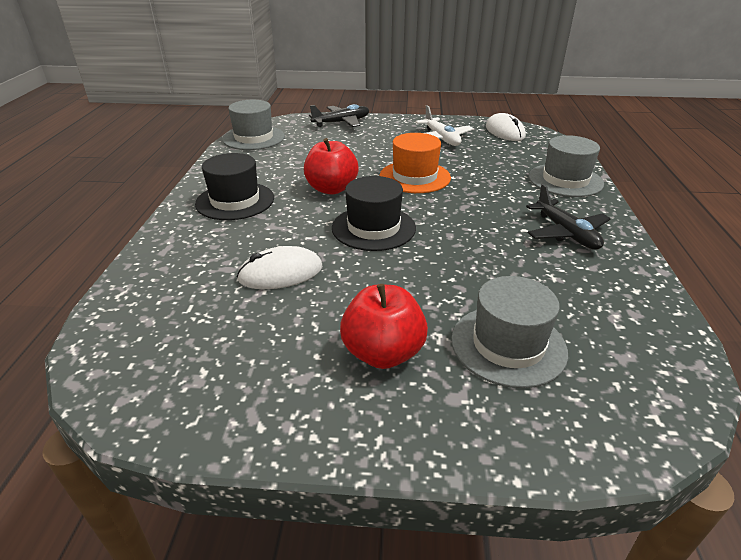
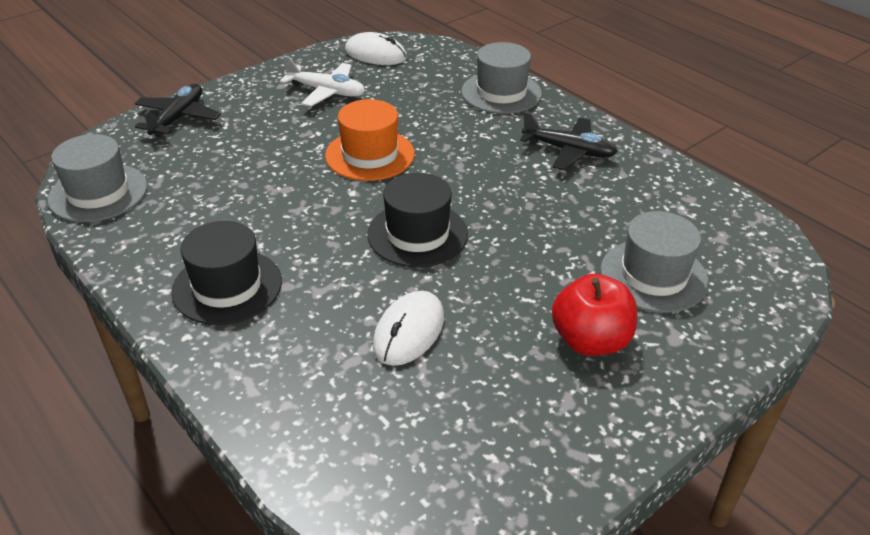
camera: 45 degrees left, 5 degrees up
(331, 189) = (309, 213): red apple -> none

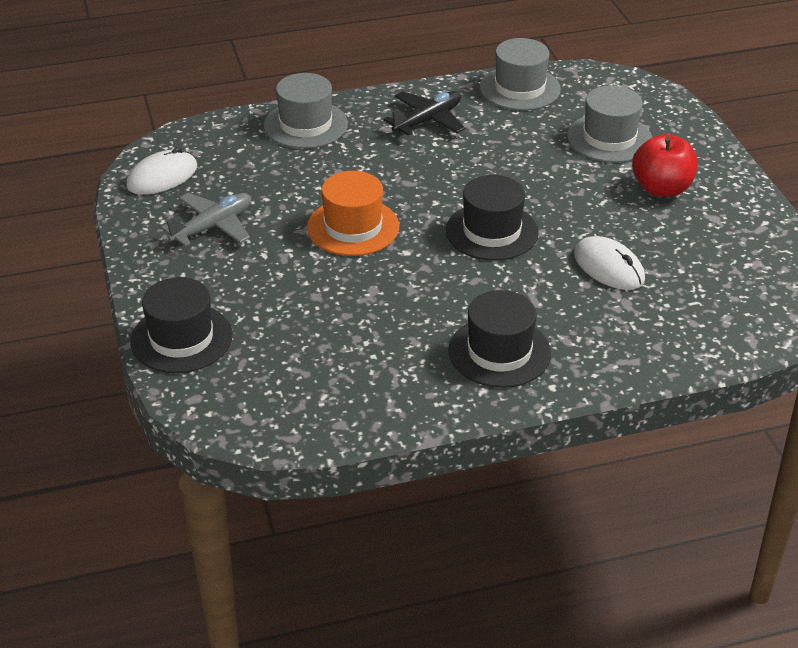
camera: 65 degrees left, 0 degrees up
(98, 193) = (291, 416): grey hat -> grey hat (520, 88)
(178, 118) = (181, 338): black plane -> black hat
(326, 92) = (213, 226): white plane -> grey plane

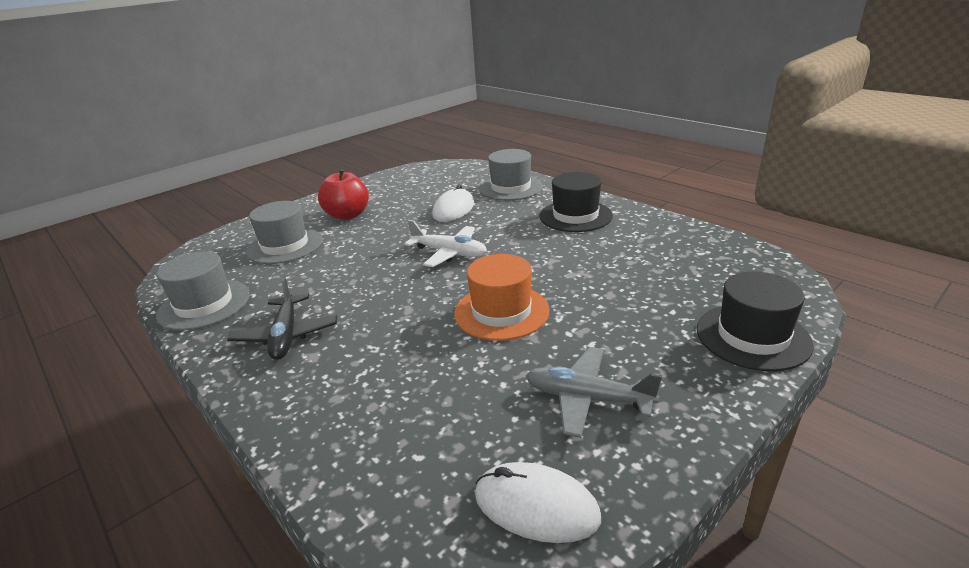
camera: 115 degrees left, 10 degrees down
(305, 125) = (329, 421): grey hat -> grey hat (511, 188)
(427, 120) = (286, 335): black plane -> black plane turned 120 degrees counterclockwise
(492, 231) = (449, 253): black hat -> white plane

